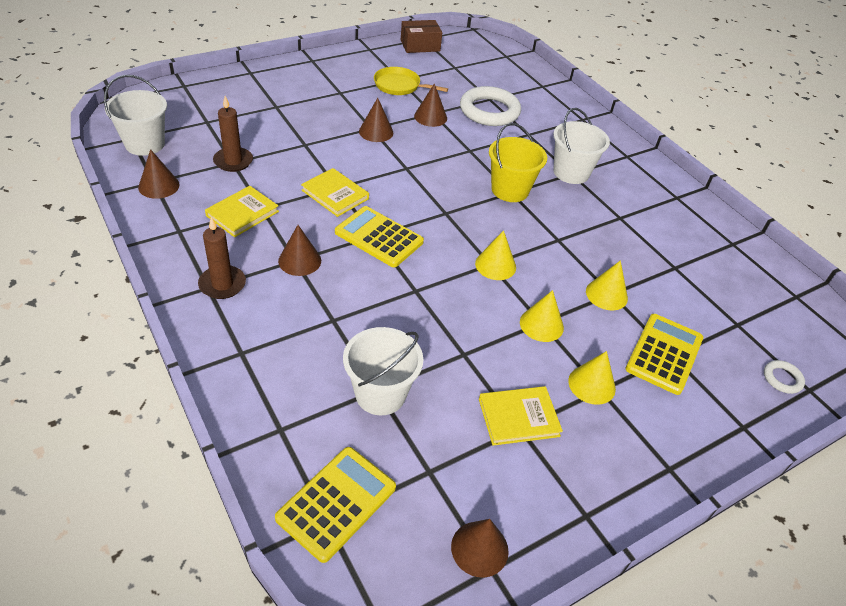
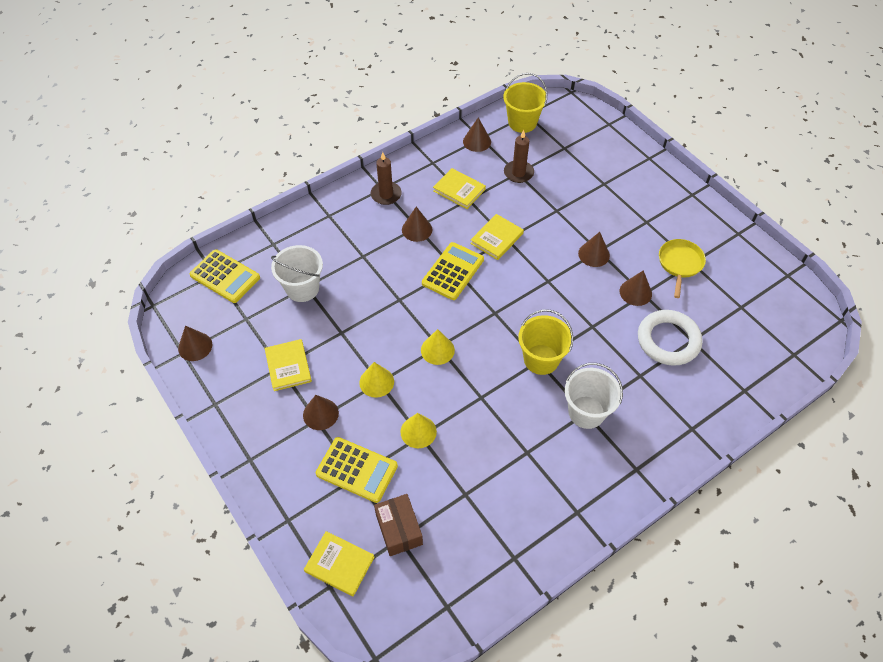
camera: 90 degrees right, 10 degrees up
(145, 144) = (522, 122): white bucket -> yellow bucket
(420, 45) = (770, 273): brown box -> brown box (399, 529)
(591, 384) = (320, 414): yellow cone -> brown cone
(782, 379) = (339, 564): white ring -> yellow book

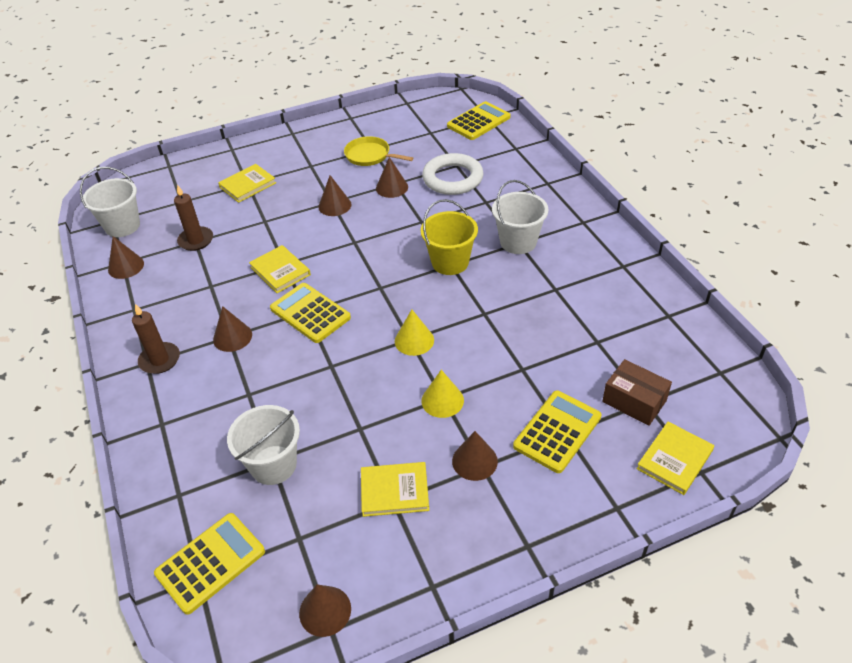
camera: 75 degrees left, 10 degrees down
(399, 529) = (634, 401): brown box -> brown box turned 45 degrees clockwise
(418, 431) = (516, 370): yellow cone -> none
(459, 190) = (192, 292): yellow book -> yellow book (248, 185)
(522, 122) = (122, 226): yellow bucket -> white bucket
(780, 348) = (478, 122): none -> yellow calculator

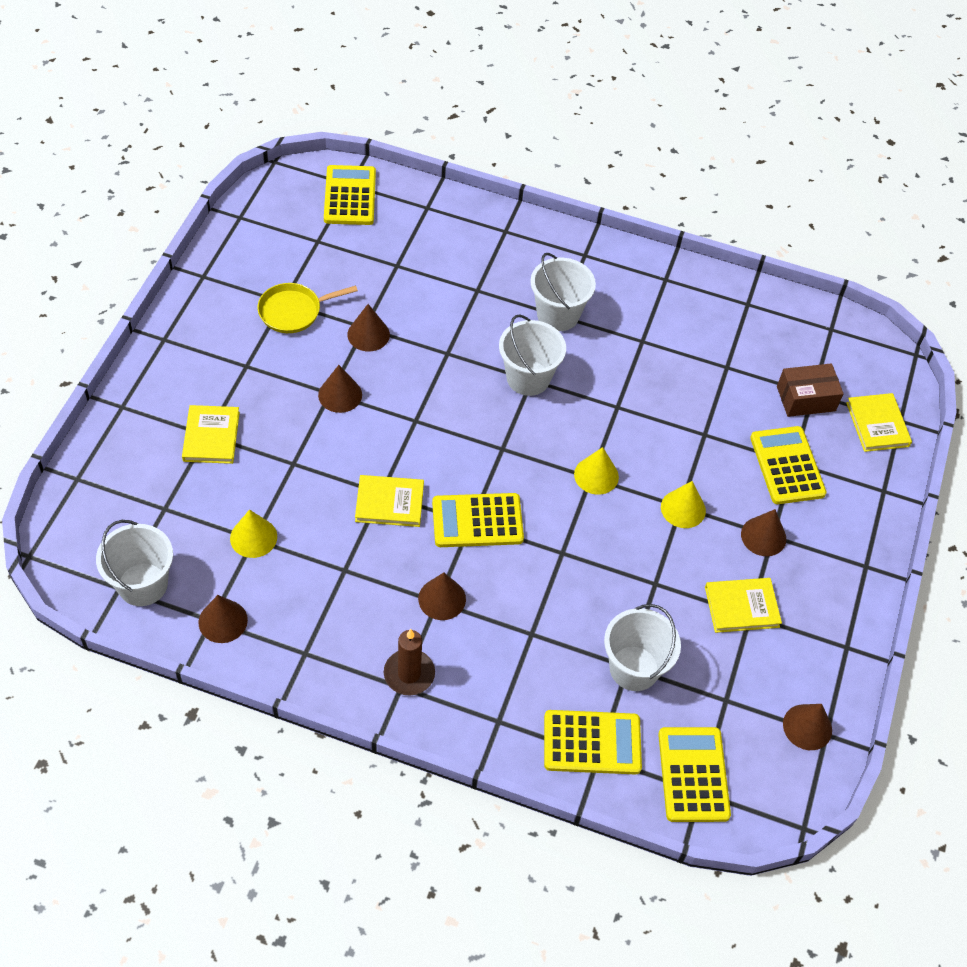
camera: 55 degrees left, 10 degrees up
(186, 484) = (592, 743): none -> yellow calculator
(196, 240) = (253, 537): brown candle -> yellow cone
(394, 491) = (741, 607): yellow book -> yellow book turned 45 degrees clockwise
(450, 262) = (528, 378): yellow bucket -> white bucket
(452, 178) = (413, 284): white ring -> none

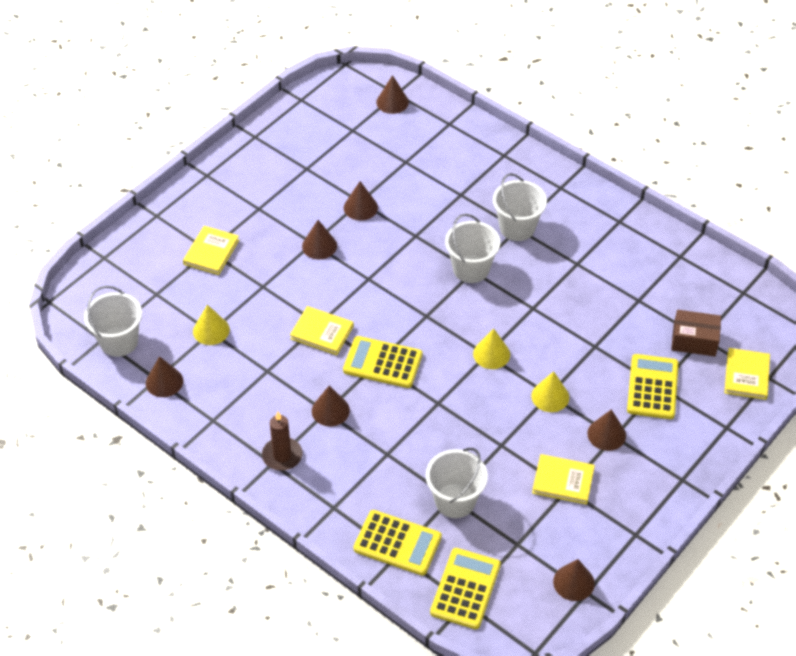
camera: 25 degrees right, 5 degrees down
(293, 311) = (311, 177): yellow pan -> none
(350, 196) = (392, 102): yellow calculator -> brown cone

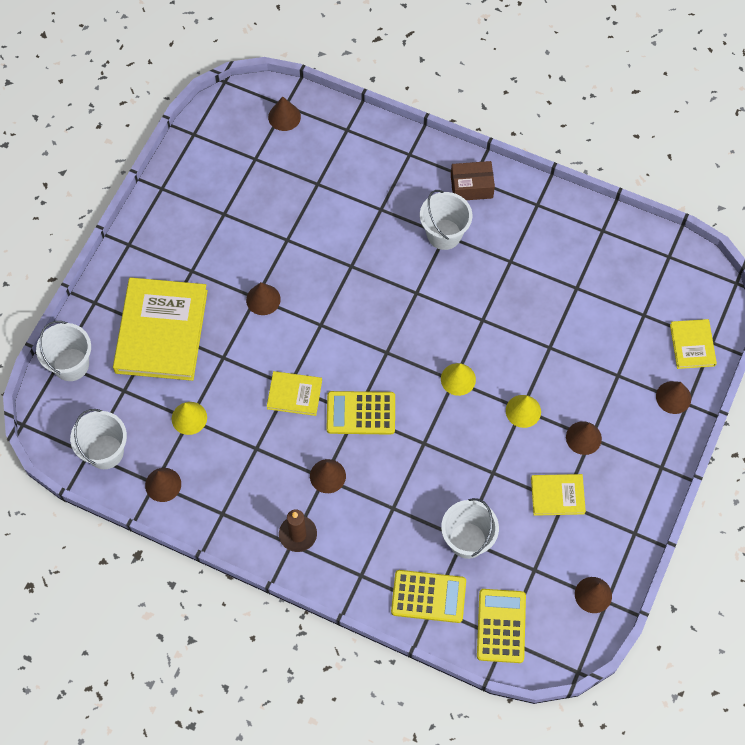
camera: 15 degrees left, 15 degrees up
(211, 252) = (161, 331): yellow book -> yellow book, size x2.05
(360, 207) = (289, 246): brown cone -> brown cone (673, 397)
(471, 269) = (413, 291): white bucket -> white bucket (71, 364)
(652, 387) = (612, 378): yellow calculator -> none
(694, 340) = (637, 319): brown box -> brown box (471, 187)

